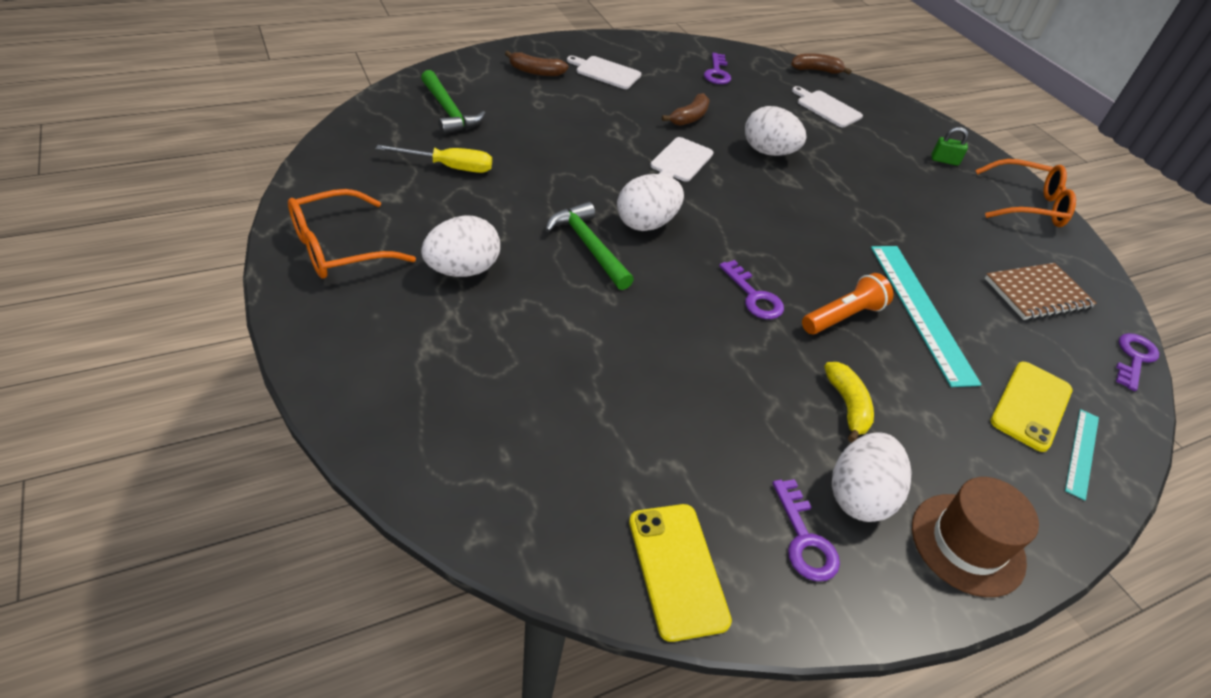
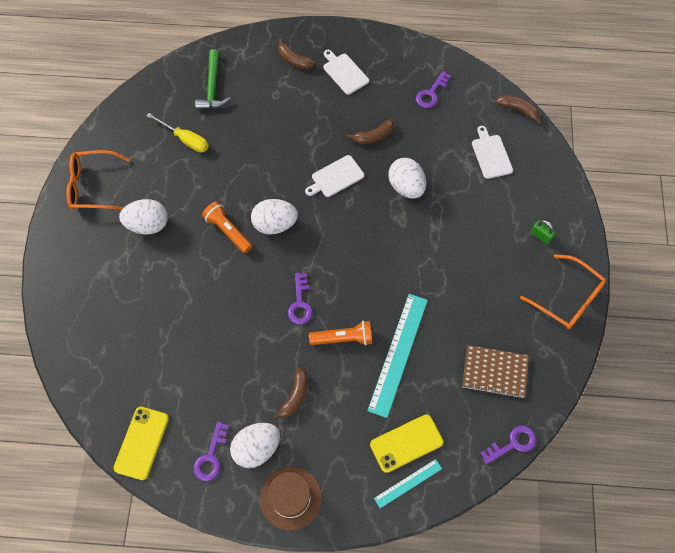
camera: 35 degrees right, 20 degrees up
(589, 246) = (228, 231): green hammer -> orange flashlight
(847, 406) = (295, 396): yellow banana -> brown banana

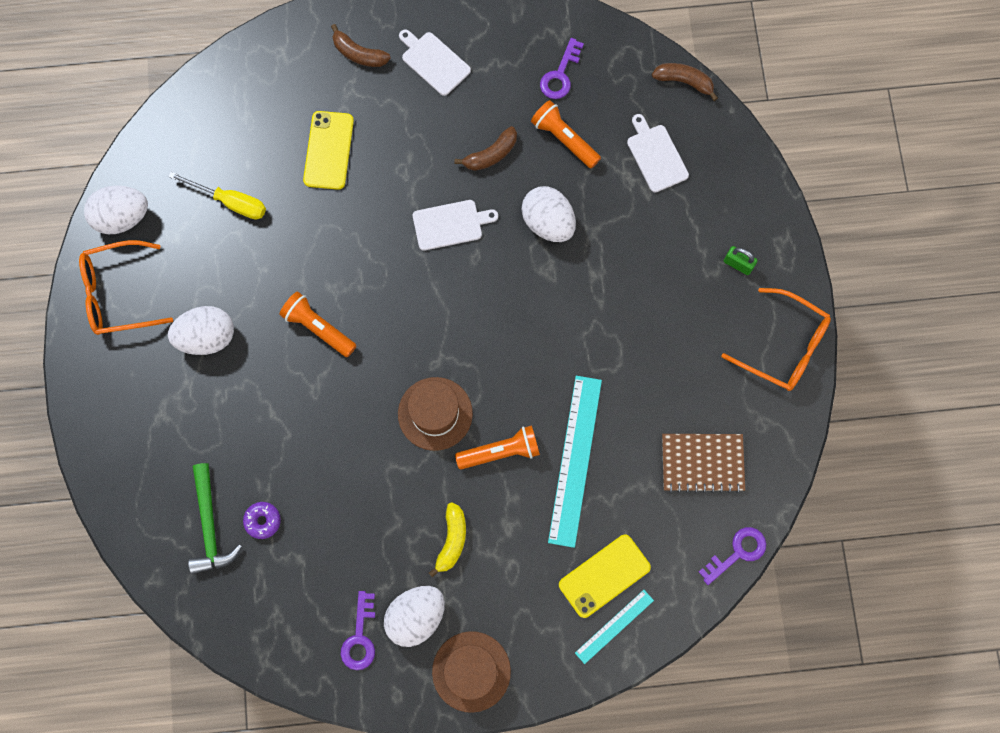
camera: 10 degrees left, 10 degrees up
(141, 443) = (267, 636): yellow phone -> yellow phone (328, 150)
(158, 358) = (263, 521): none -> purple donut
(212, 87) = (252, 115): green hammer -> green hammer (210, 526)
(275, 224) = (380, 307): white egg -> white egg (123, 217)
(295, 396) = (452, 540): brown banana -> yellow banana
(300, 303) = (435, 413): purple key -> brown hat
(336, 177) = (450, 224): white cutting board -> white cutting board turned 150 degrees counterclockwise
(427, 134) = (564, 139): none -> orange flashlight

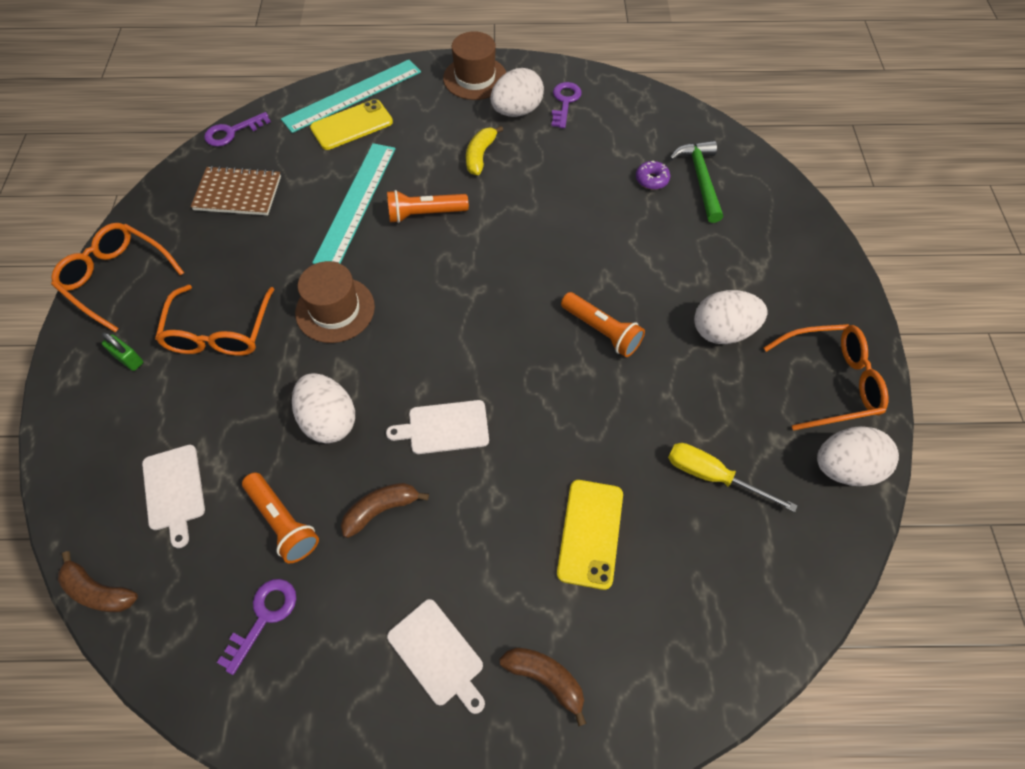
camera: 175 degrees left, 15 degrees down
(435, 413) = (484, 248): brown hat -> brown hat (335, 310)
(614, 626) = (352, 95): turquoise ruler -> turquoise ruler, size x1.88
(667, 297) = (219, 332): none -> orange glasses

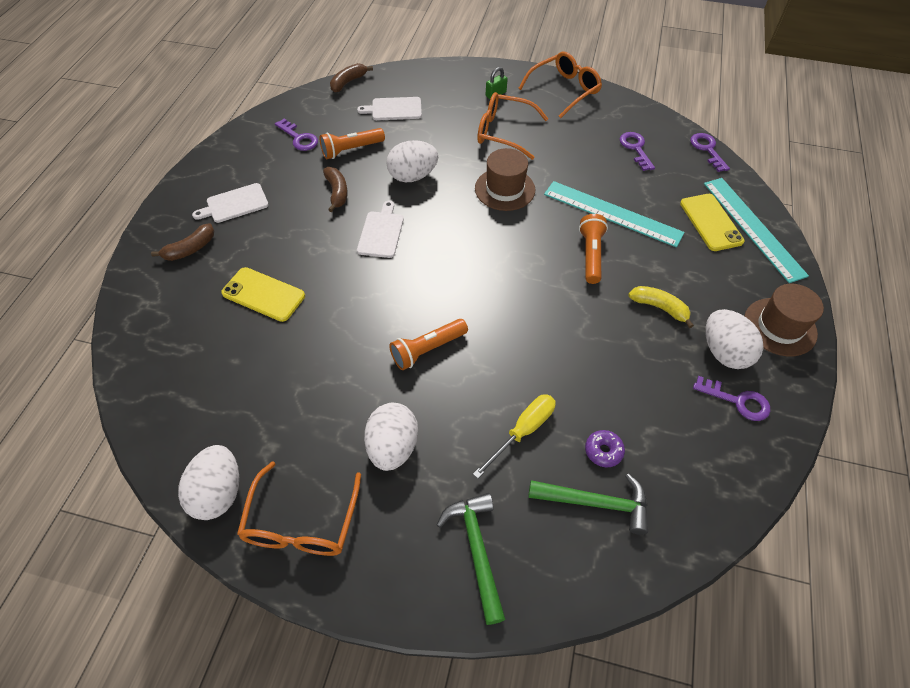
camera: 105 degrees right, 5 degrees down
(238, 193) = (635, 148): brown notebook -> purple key
(712, 476) = (264, 385): yellow screwdriver -> yellow screwdriver (523, 431)
(780, 247) = (477, 550): none -> green hammer

